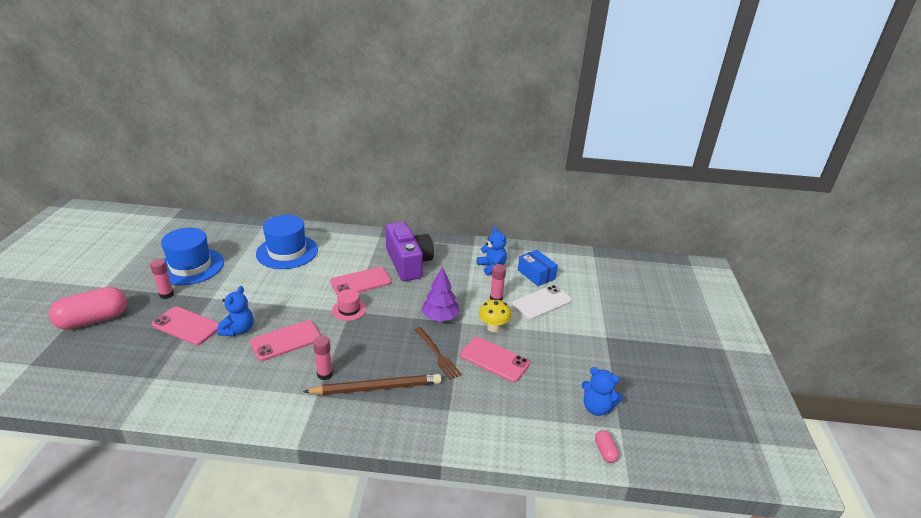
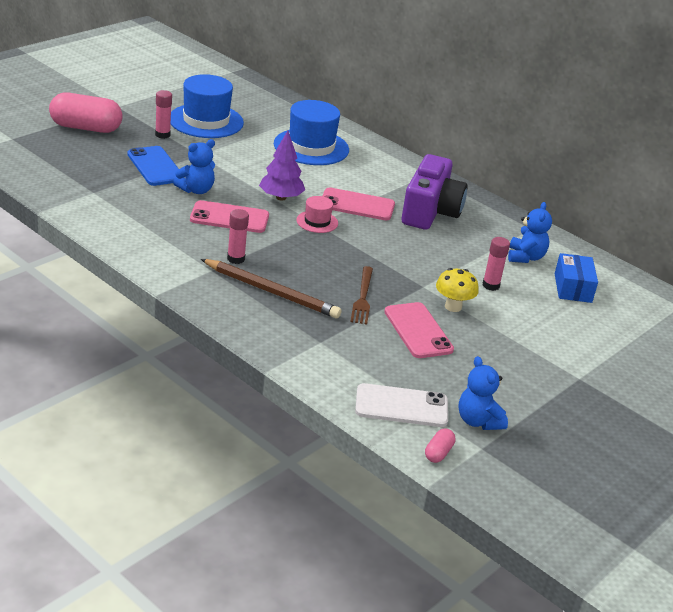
camera: 35 degrees right, 0 degrees up
(186, 326) = (155, 166): pink phone -> blue phone
(440, 317) = (404, 271): purple tree -> purple tree (281, 197)
(542, 302) = (542, 314): white phone -> white phone (401, 406)

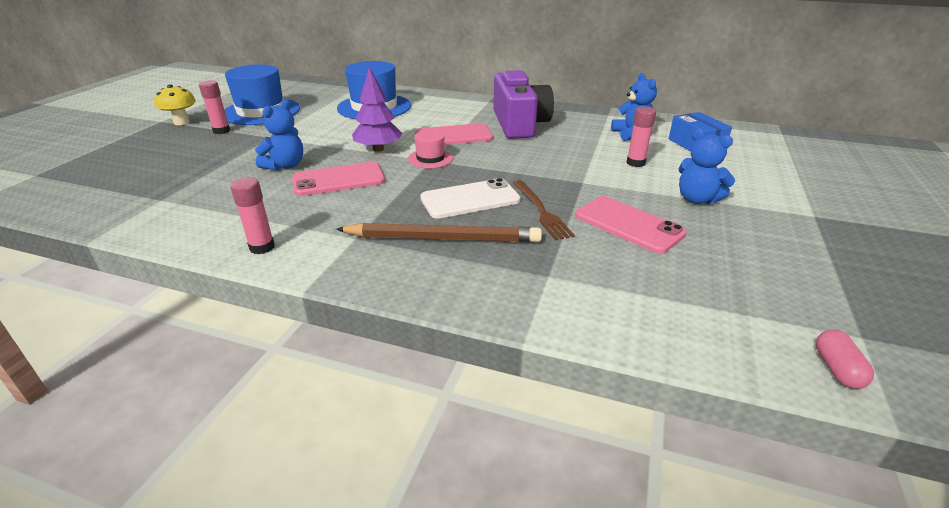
camera: 20 degrees left, 0 degrees up
(86, 128) = (130, 145): pink capsule -> none
(155, 166) = (227, 157): blue phone -> none
(236, 259) = (375, 217): pink glue stick -> pink glue stick (262, 247)
(401, 406) = (719, 320): white phone -> white phone (470, 199)
(453, 307) = (629, 191): yellow mushroom -> yellow mushroom (181, 122)
(478, 421) = (810, 302): blue teddy bear -> blue teddy bear (697, 199)

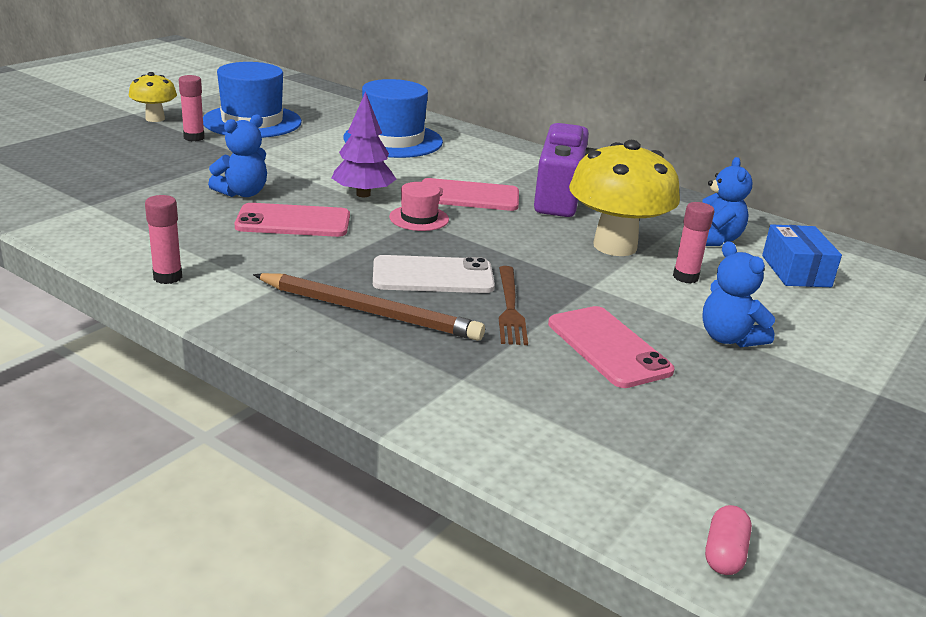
camera: 15 degrees right, 5 degrees down
(575, 151) = (615, 246): none -> yellow mushroom

